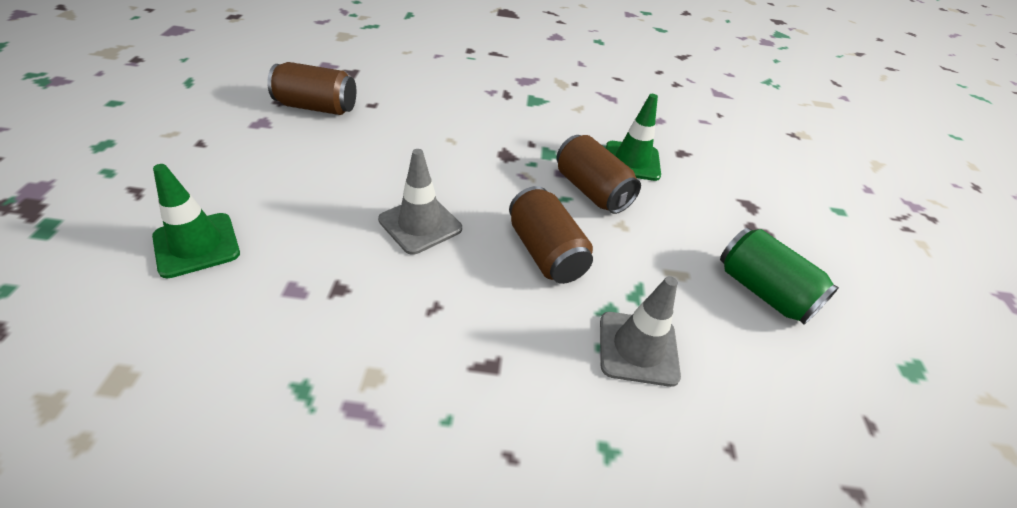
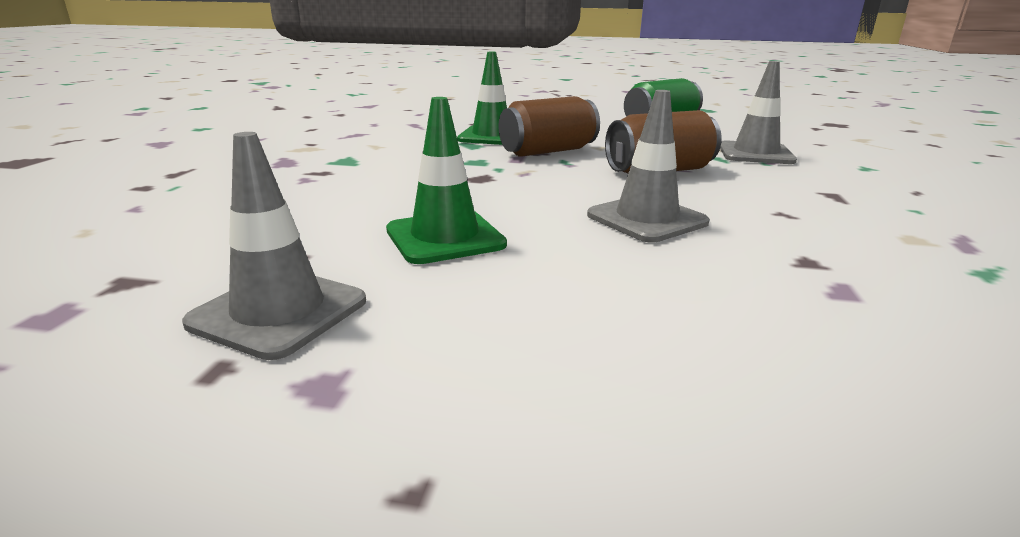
camera: 80 degrees left, 20 degrees down
(196, 245) = (837, 403): green traffic cone -> green traffic cone (445, 237)
(317, 107) = (279, 312): brown can -> grey traffic cone

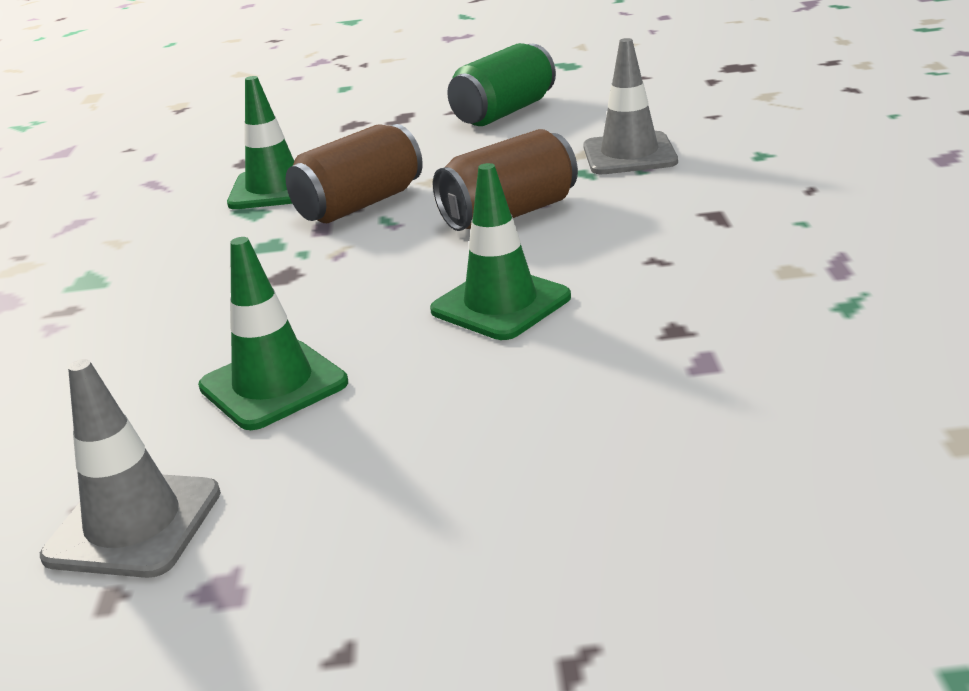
camera: 10 degrees left, 5 degrees up
(646, 219) = (500, 304): grey traffic cone -> green traffic cone

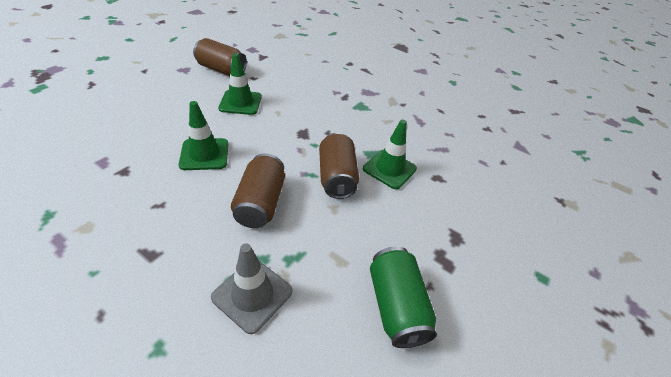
camera: 120 degrees right, 15 degrees up
(134, 524) = (221, 70): grey traffic cone -> brown can

